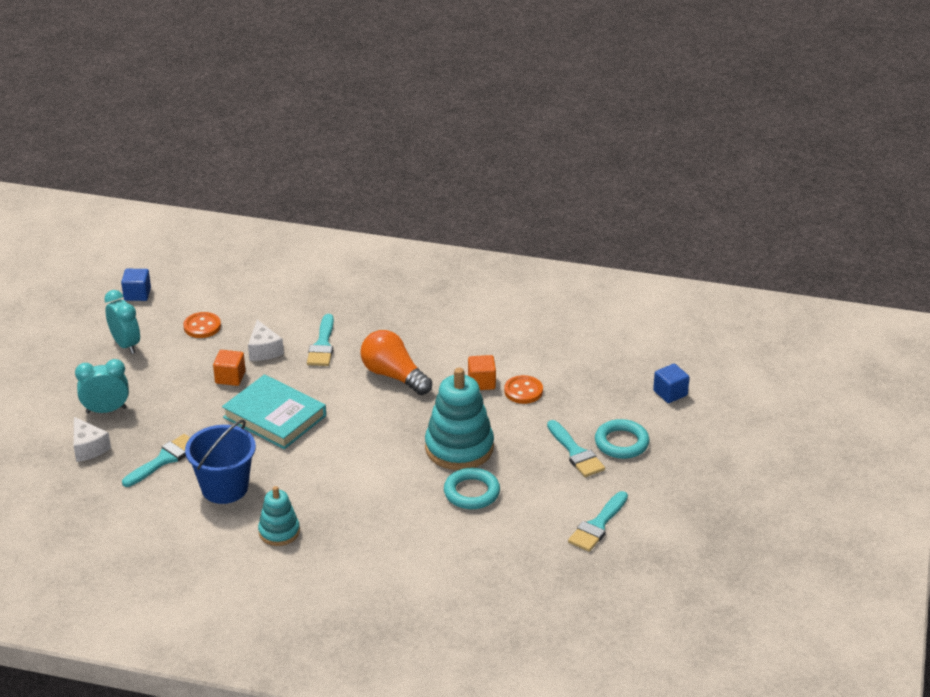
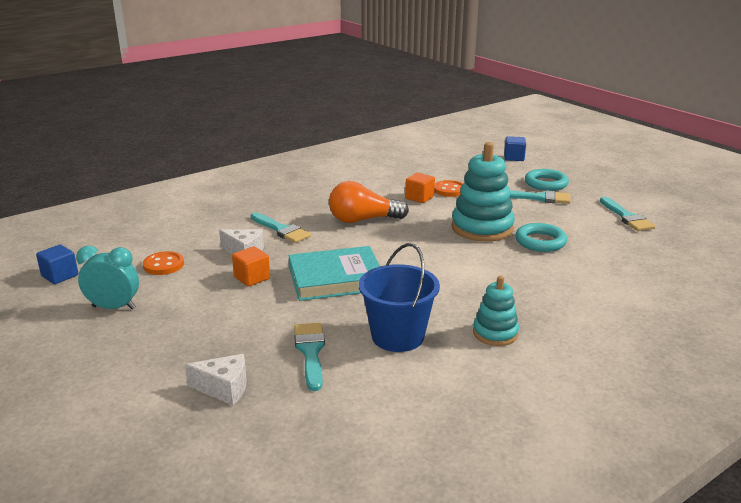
camera: 50 degrees left, 10 degrees down
(106, 410) = (185, 355): turquoise clock -> none

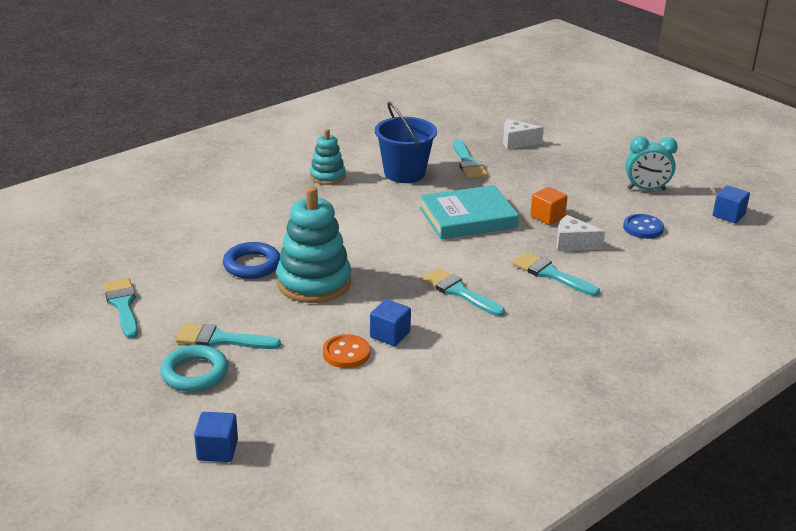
camera: 175 degrees right, 5 degrees up
(163, 265) = (643, 228): orange button -> blue button
(363, 220) = (459, 292): orange light bulb -> turquoise brush
(419, 198) = (390, 335): orange cube -> blue cube
(540, 241) = (252, 265): turquoise ring -> blue ring

